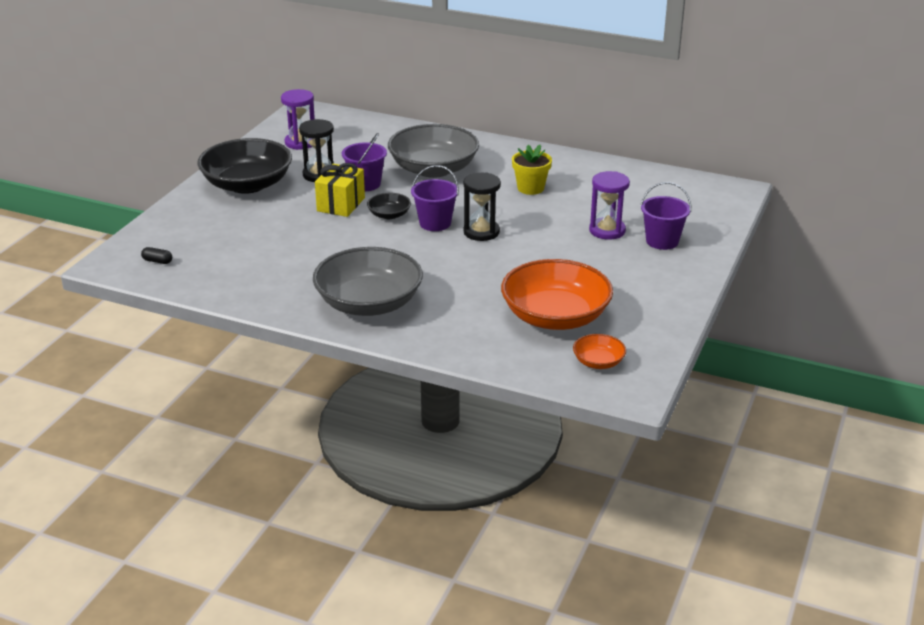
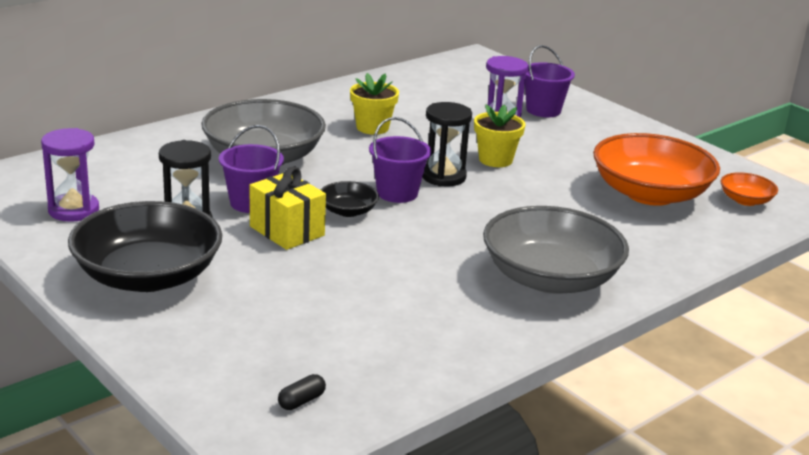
camera: 65 degrees left, 5 degrees down
(536, 243) = (495, 160): none -> yellow flower pot

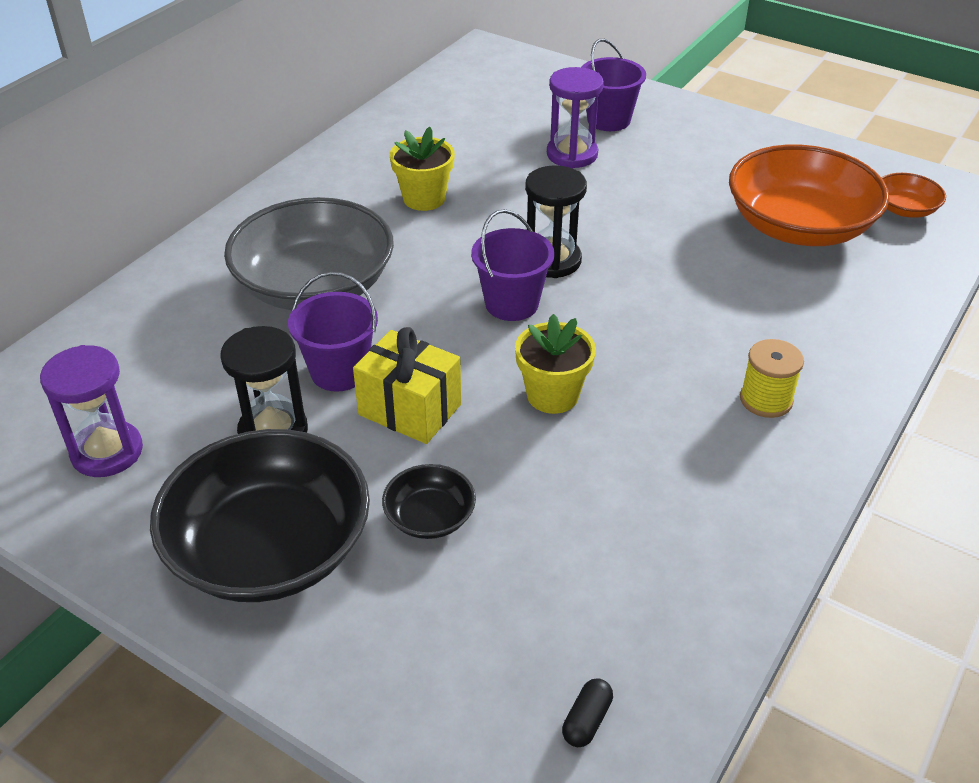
camera: 15 degrees left, 15 degrees up
(348, 211) = (468, 352): black bowl -> black bowl (430, 517)
(495, 160) = (597, 216): yellow flower pot -> yellow flower pot (552, 395)
(550, 278) = (766, 400): grey bowl -> yellow spool

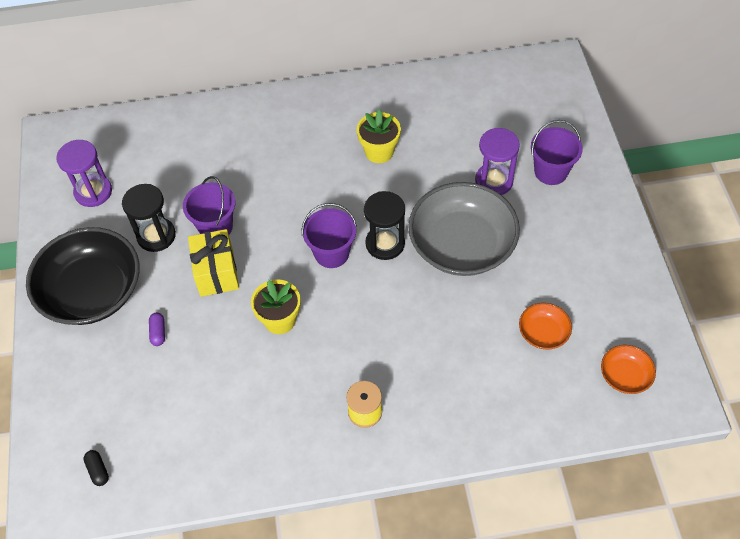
camera: 50 degrees right, 15 degrees up
(315, 286) = (264, 168): grey bowl -> grey bowl (462, 245)
(430, 517) = (158, 332): black bowl -> purple capsule
(587, 720) = (98, 470): black capsule -> black capsule turned 75 degrees clockwise
(799, 226) = (543, 333): orange bowl -> orange bowl, size x0.45

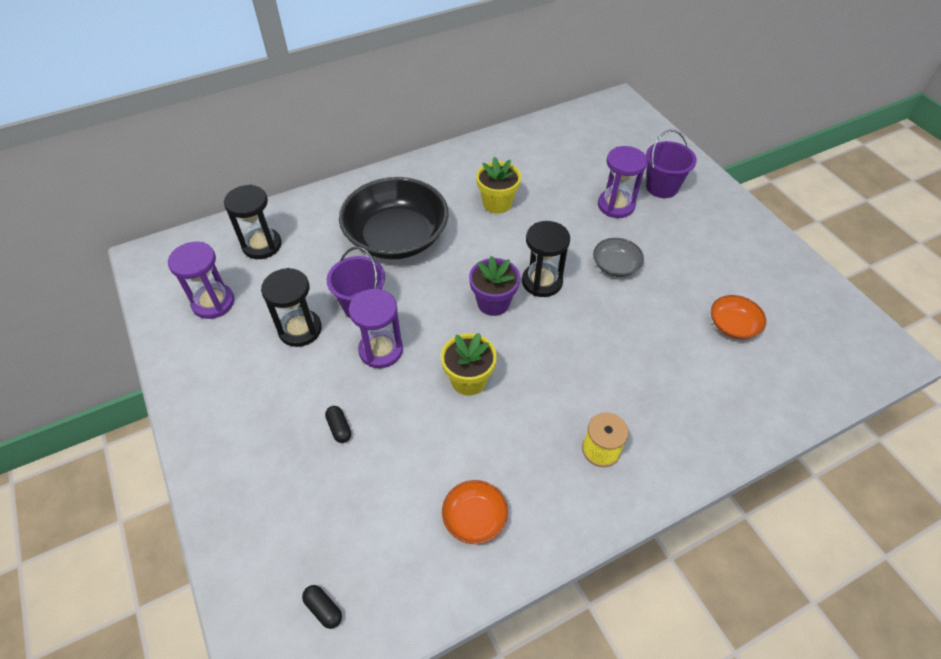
camera: 20 degrees left, 5 degrees down
(92, 291) = (246, 404): black bowl -> black bowl (396, 237)
(150, 145) = (262, 245): none -> black hourglass
(158, 332) = (339, 428): purple capsule -> black capsule
(216, 273) = (381, 350): yellow gift -> purple hourglass
(331, 253) = (493, 303): purple bucket -> purple flower pot
(462, 245) = (615, 266): grey bowl -> grey bowl, size x0.45
(624, 376) = (828, 345): orange bowl -> orange bowl (474, 518)

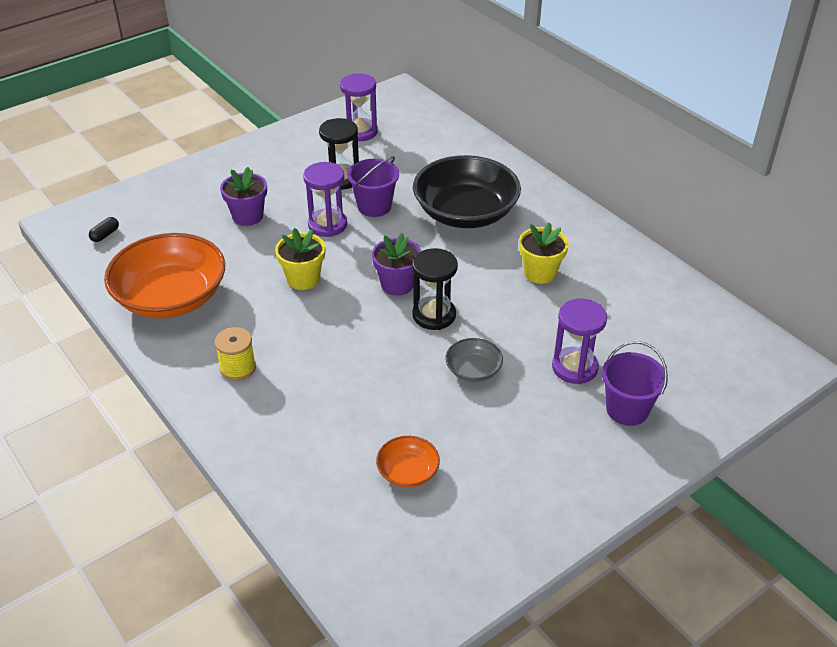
camera: 80 degrees right, 10 degrees down
(262, 245) = (430, 141): black hourglass -> none
(339, 428) = (248, 216): black capsule -> purple flower pot
(474, 518) = (171, 297): orange bowl -> orange bowl, size x2.20

